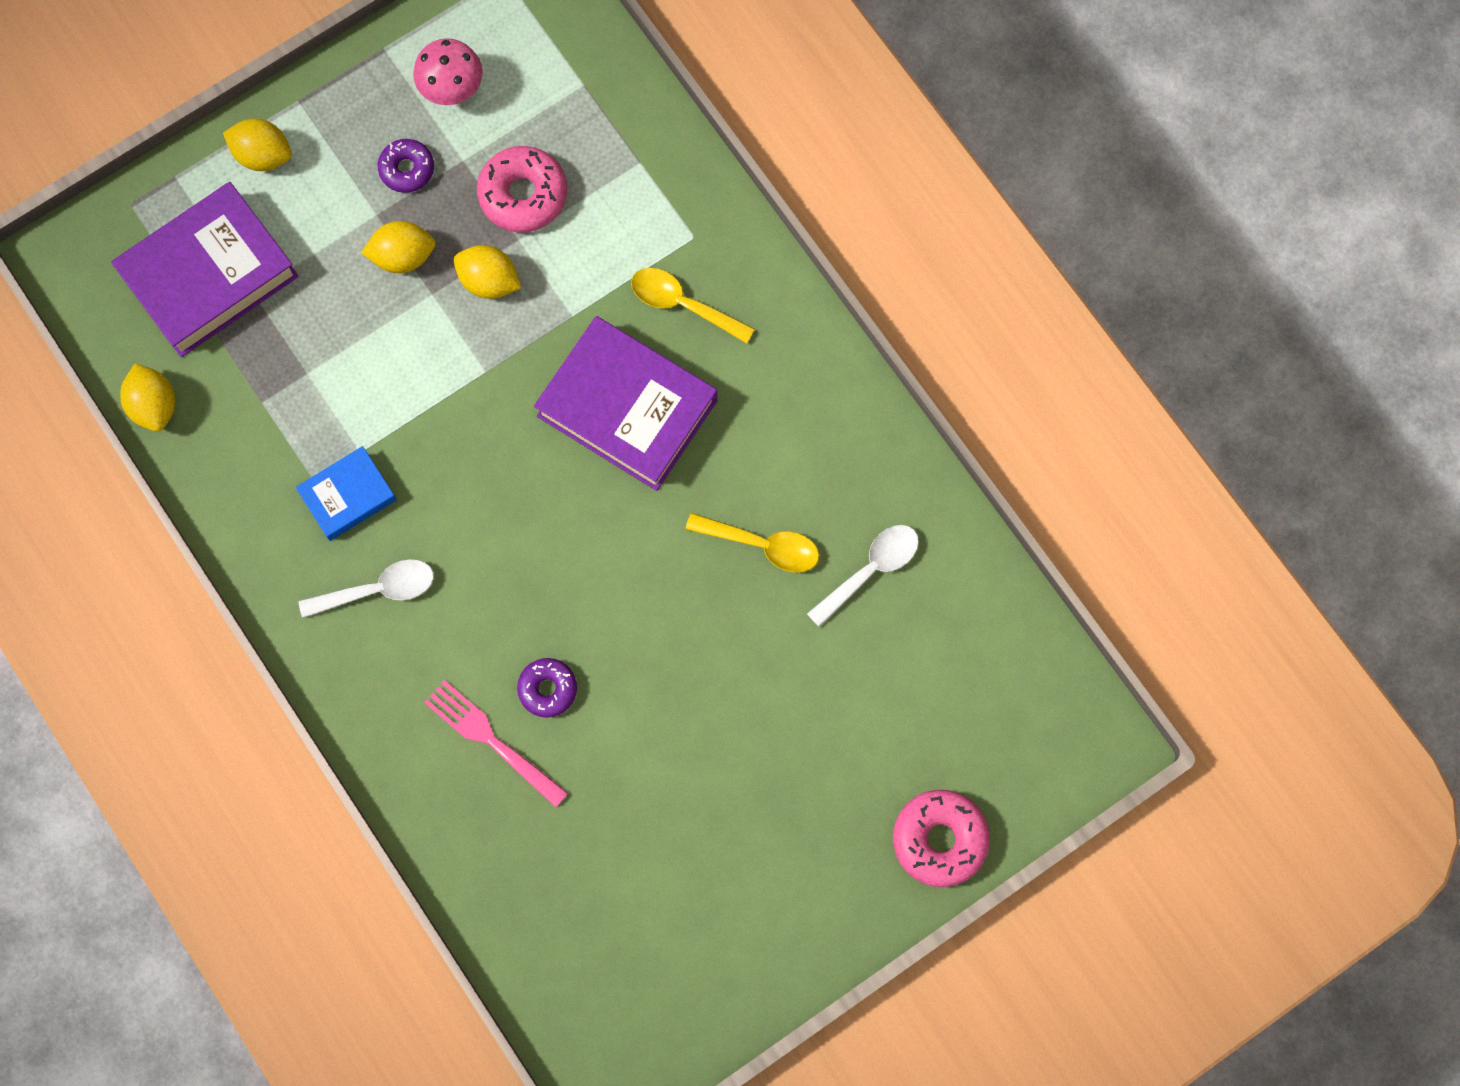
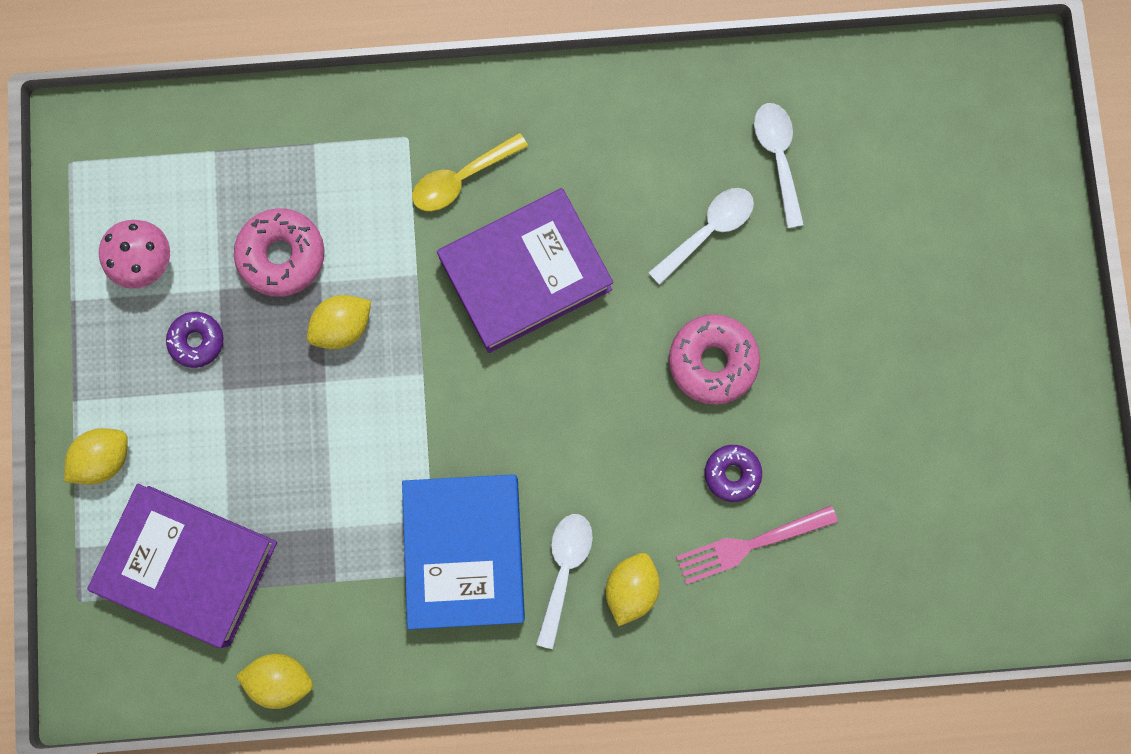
camera: 60 degrees left, 5 degrees up
(209, 275) = (188, 565): purple book -> purple book turned 60 degrees counterclockwise
(348, 496) = (465, 551): blue book -> blue book, size x1.86
(403, 256) = (275, 387): yellow lemon -> yellow lemon (631, 588)
(762, 545) = (708, 231): yellow spoon -> white spoon
(939, 840) = (1029, 230): pink donut -> pink donut (712, 361)

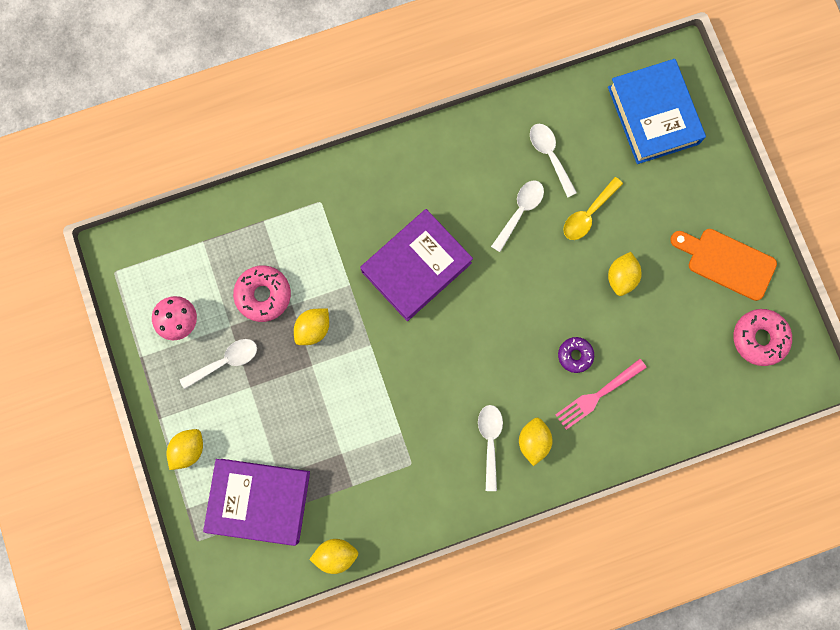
camera: 15 degrees left, 0 degrees up
(197, 341) = (225, 361): purple donut -> white spoon
(461, 179) = (361, 219): yellow spoon -> yellow spoon (588, 214)
(465, 551) = (426, 446): blue book -> blue book (653, 115)
(712, 361) = (544, 290): pink donut -> pink donut (759, 338)
(836, 372) = (621, 277): none -> yellow lemon
(1008, 393) = (726, 262): none -> orange cutting board

